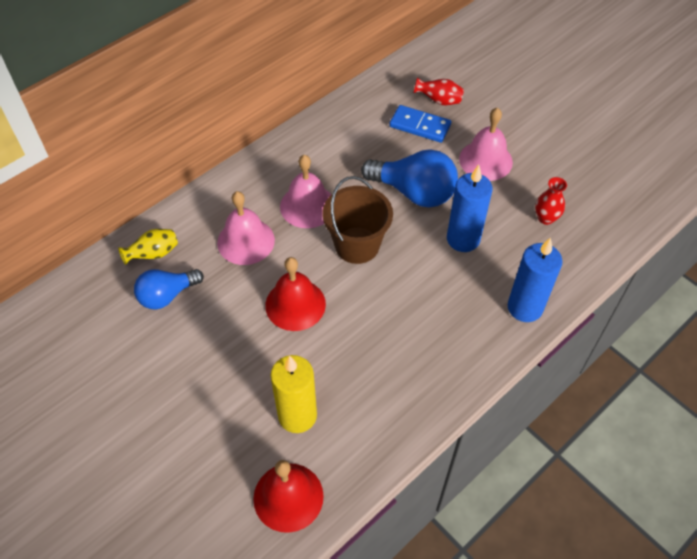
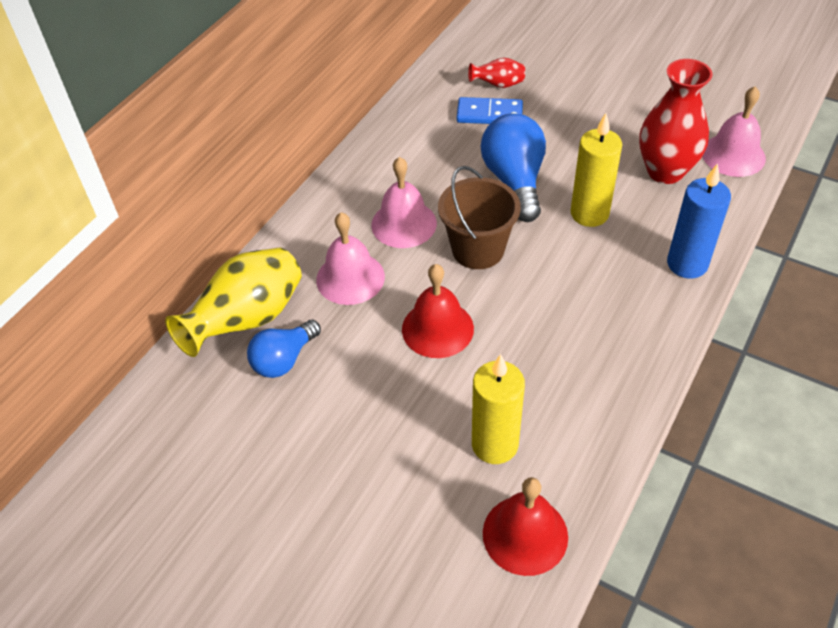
camera: 15 degrees left, 5 degrees down
(153, 254) = (248, 320): yellow vase -> yellow vase, size x2.02
(414, 192) = (514, 181): blue light bulb -> blue light bulb turned 105 degrees counterclockwise
(463, 239) = (589, 214): blue candle -> yellow candle
(485, 160) = (575, 131): pink bell -> pink bell (733, 155)
(545, 218) = (665, 171): red vase -> red vase, size x2.02

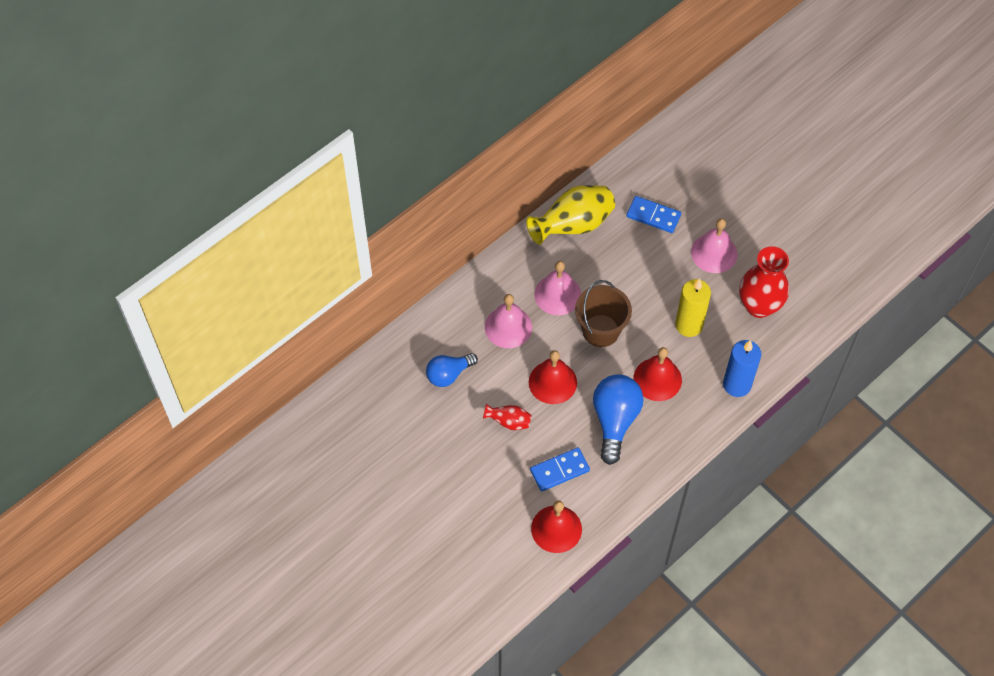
camera: 15 degrees right, 10 degrees up
(248, 320) = (433, 338): yellow vase -> yellow vase (573, 226)
(494, 444) = (559, 470): yellow candle -> blue domino
(498, 85) = (670, 189): red vase -> red vase (509, 422)
(514, 181) = (648, 282): blue light bulb -> blue light bulb (615, 421)
(579, 286) = (657, 379): none -> red bell
(733, 155) = (815, 307): pink bell -> pink bell (714, 253)

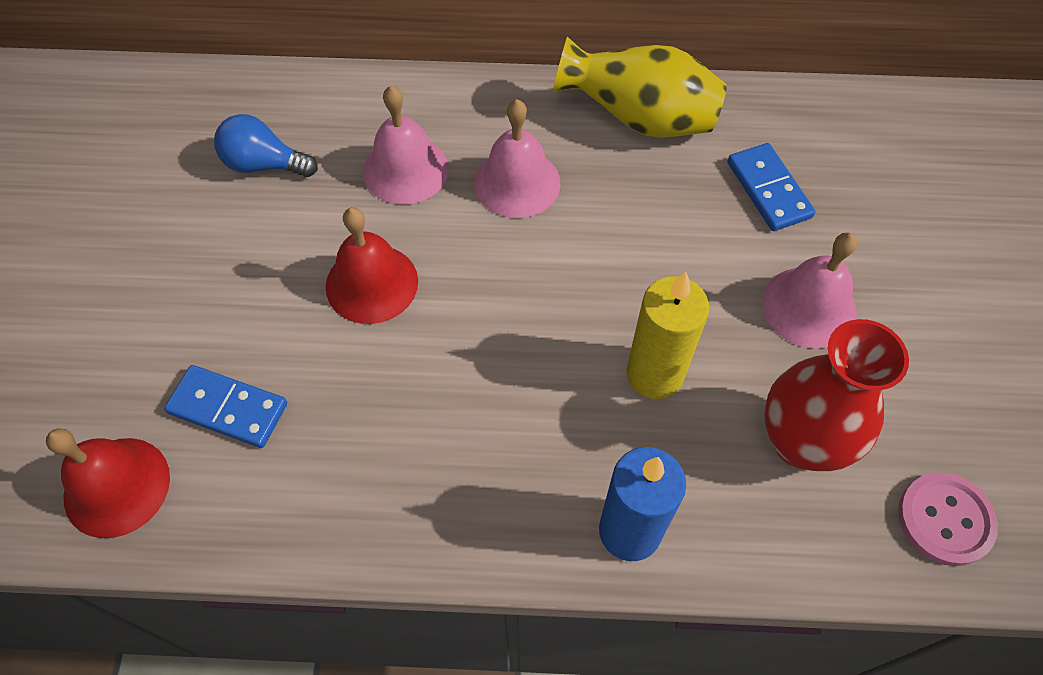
camera: 45 degrees right, 0 degrees up
(509, 422) = (253, 283): red vase -> none
(600, 330) = (517, 273): brown bucket -> none
(615, 421) = (386, 411): blue light bulb -> none
(657, 379) = (517, 409): red bell -> none
(825, 293) = (945, 519): none -> pink button

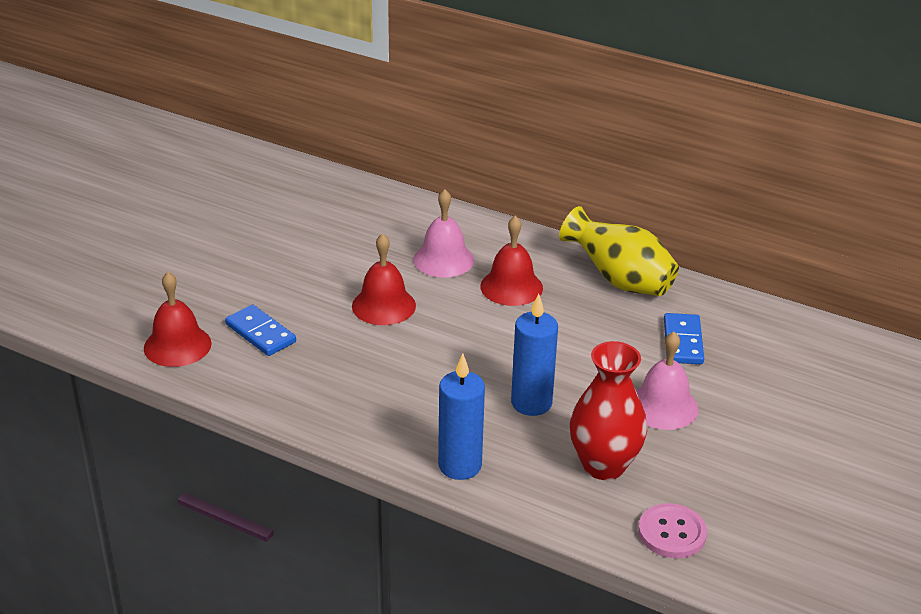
camera: 25 degrees right, 25 degrees down
(264, 164) = (357, 231): blue light bulb -> none
(517, 182) = (511, 287): pink bell -> red bell
(654, 374) = (531, 403): yellow candle -> blue candle

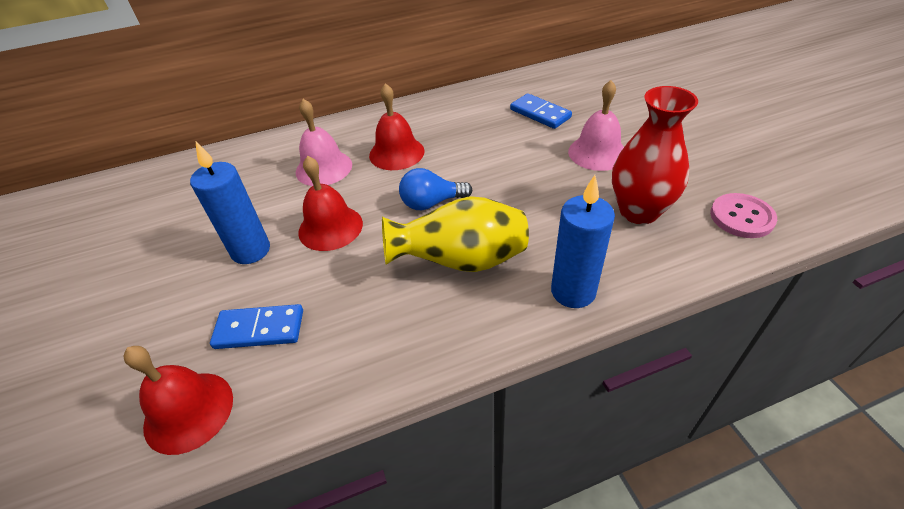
camera: 45 degrees left, 10 degrees up
(472, 341) = (431, 203): none -> blue light bulb
(531, 403) = (534, 210): blue candle -> blue candle (251, 250)
(619, 280) = (450, 107): yellow vase -> yellow vase (461, 261)

